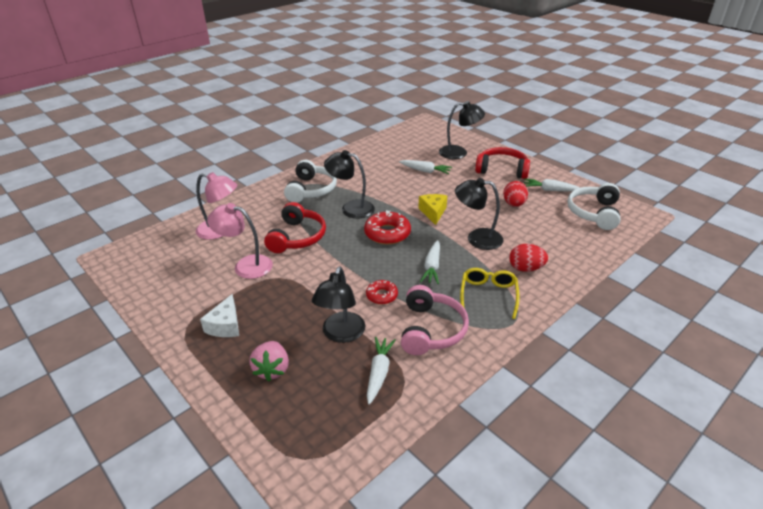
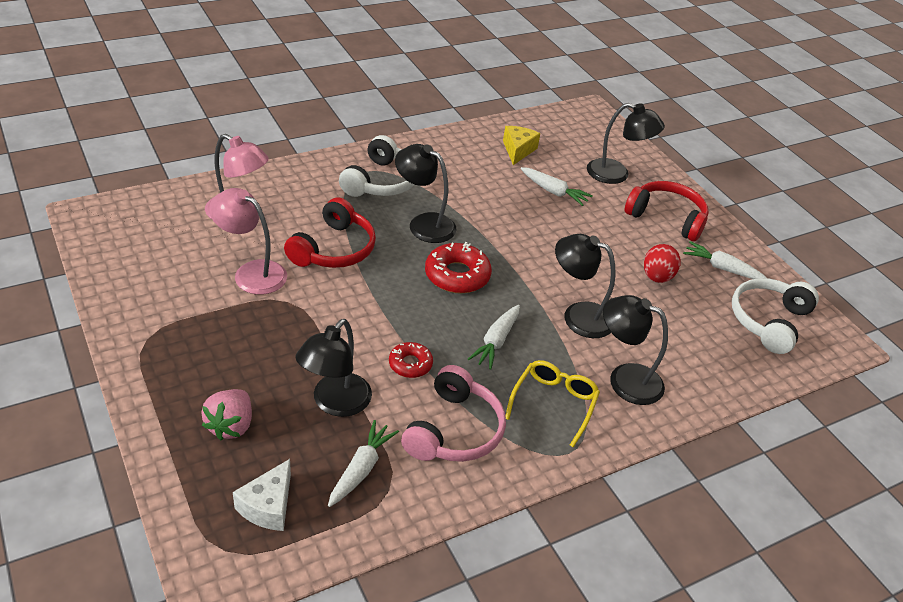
camera: 10 degrees right, 5 degrees up
(225, 325) = (195, 350): white cheese -> white cheese (268, 506)
(433, 212) = (535, 260): yellow cheese -> yellow cheese (518, 150)
(525, 268) = (625, 379): red egg -> black lamp

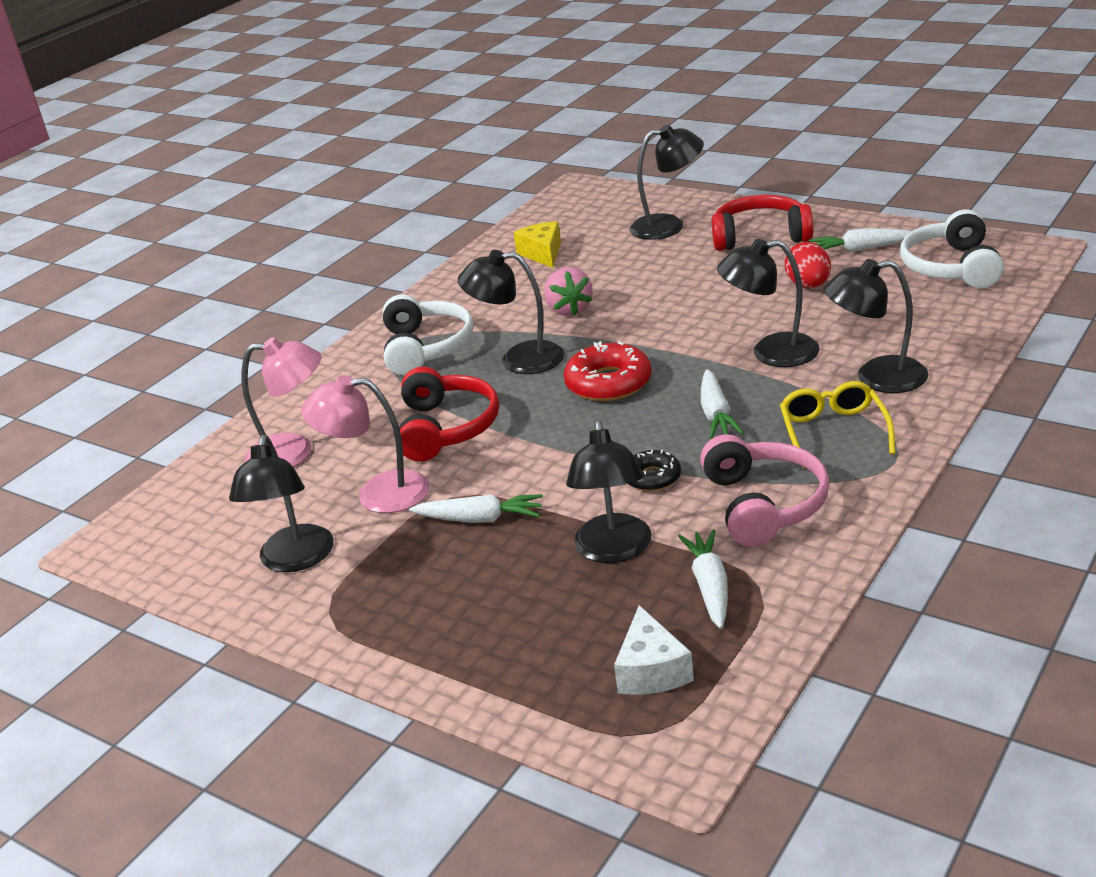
camera: 20 degrees left, 10 degrees down
(165, 290) = (294, 560): none -> black lamp
(231, 426) = (524, 630): pink strawberry -> pink strawberry (569, 309)
(410, 364) = (652, 477): red donut -> black donut
(553, 192) = (622, 269): white carrot -> white carrot (480, 519)

